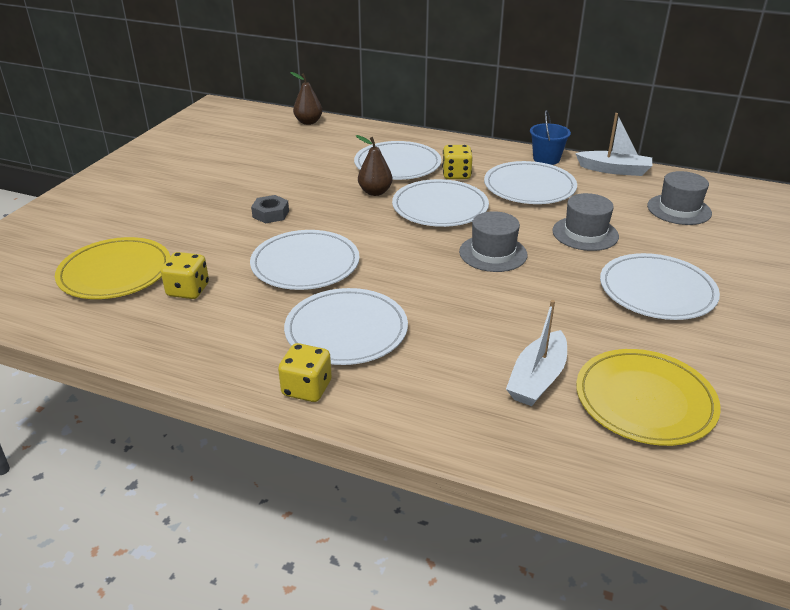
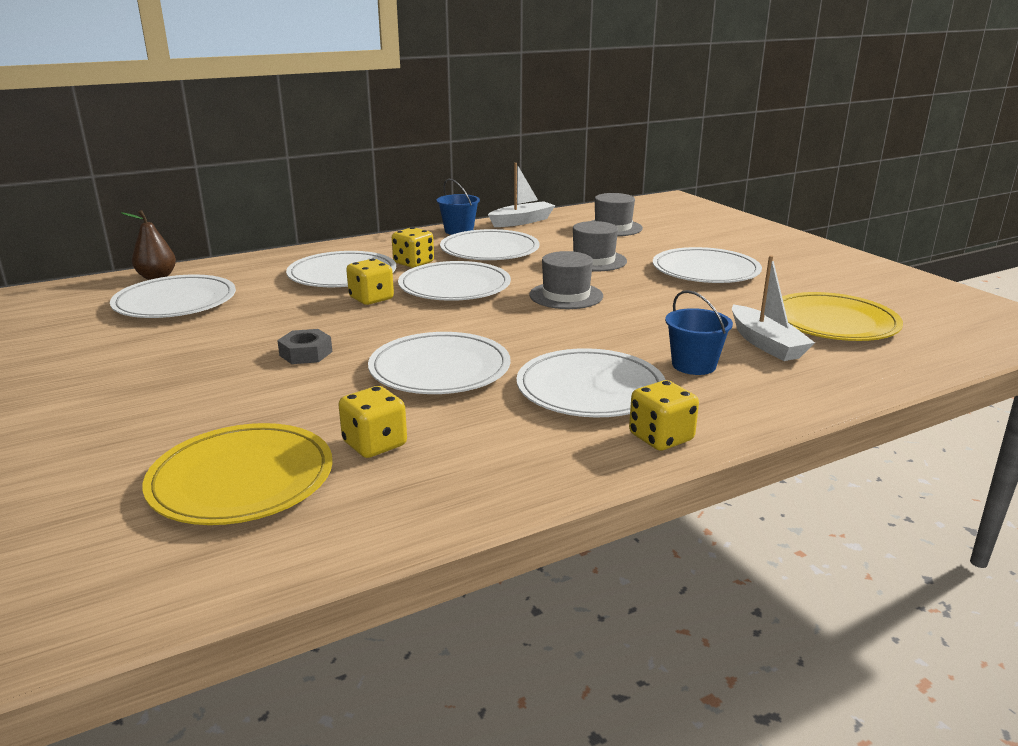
camera: 50 degrees left, 10 degrees down
(284, 145) = (175, 302): none -> white plate
(375, 192) = (371, 299): brown pear -> yellow dice
(444, 358) = (693, 365): none -> blue bucket

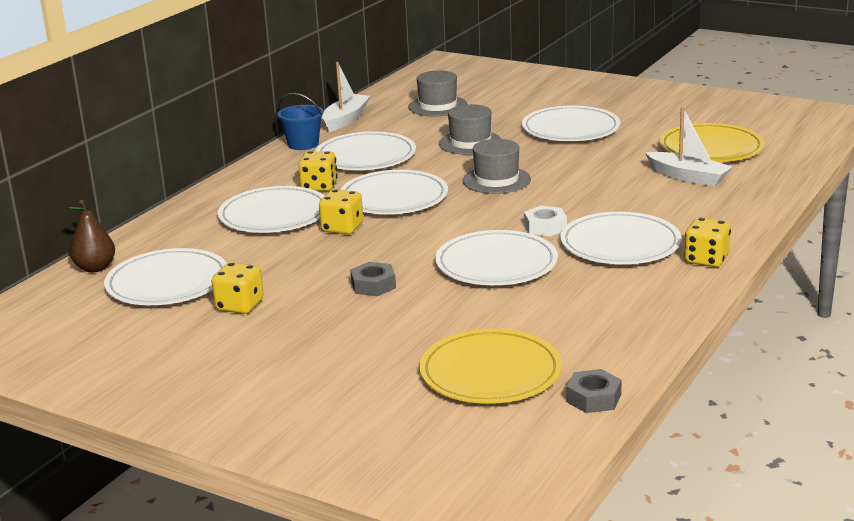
camera: 30 degrees left, 0 degrees up
(279, 559) = (593, 398): none -> grey nut
(375, 444) = (539, 324): yellow dice -> yellow dice (239, 306)
(542, 349) = (545, 227): none -> white nut
(693, 365) = (662, 207): blue bucket -> none

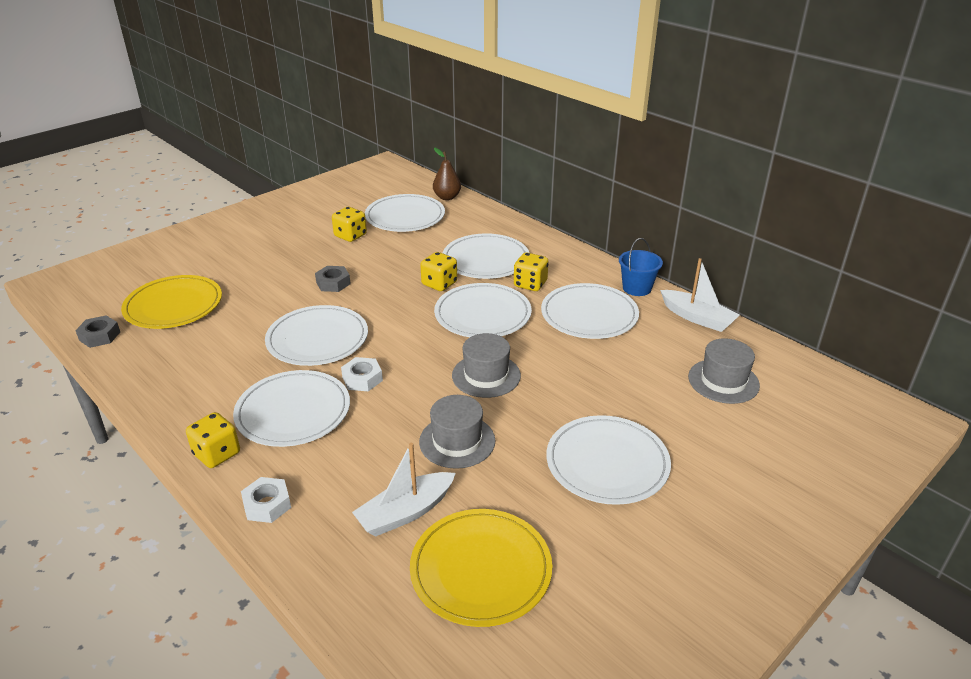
camera: 105 degrees right, 10 degrees up
(470, 143) = (595, 380): grey hat -> grey hat (457, 441)
(736, 223) = (267, 505): none -> white nut

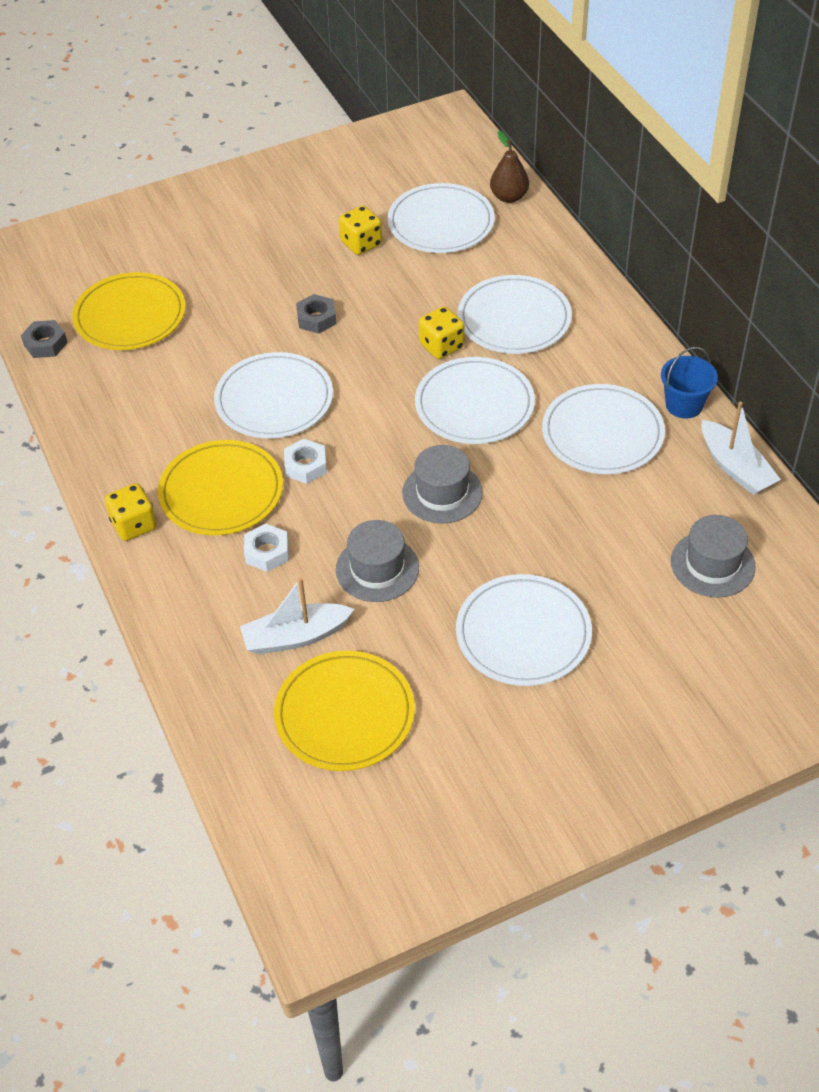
camera: 20 degrees right, 15 degrees up
(267, 505) = (168, 594): white nut -> white nut (267, 552)
(293, 412) = (221, 492): white plate -> yellow plate
(530, 284) = (552, 370): yellow dice -> none

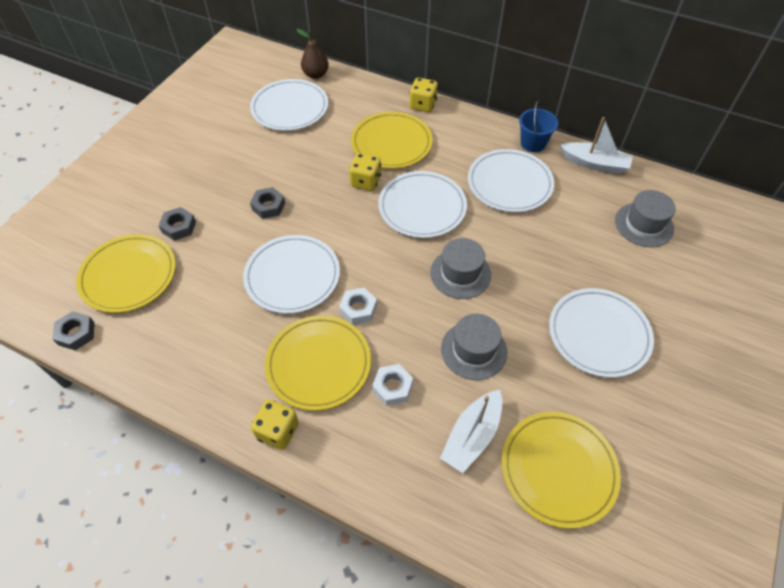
camera: 40 degrees left, 5 degrees up
(213, 294) = (179, 227): none -> grey nut
(361, 244) = (251, 144): yellow dice -> yellow dice (423, 105)
(514, 319) = (391, 143): white plate -> yellow plate

